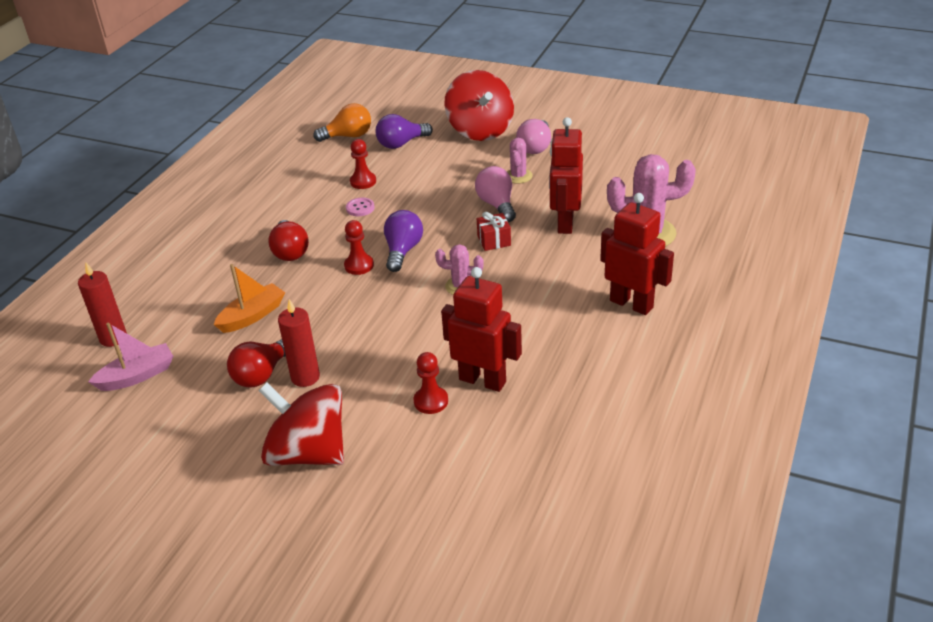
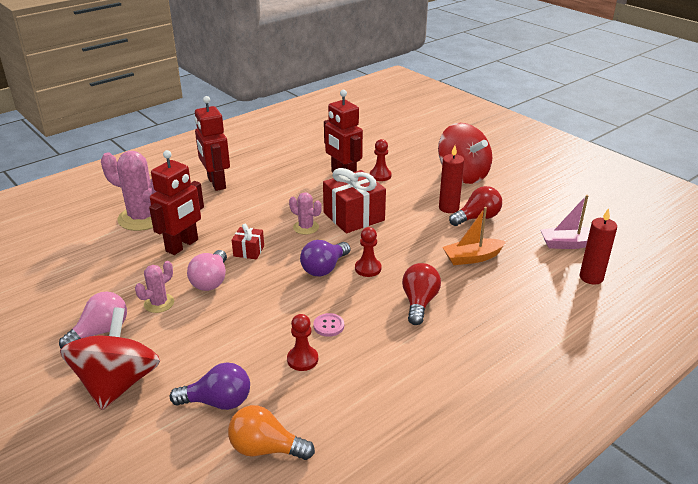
camera: 155 degrees left, 5 degrees down
(418, 320) = (354, 216): none -> red gift

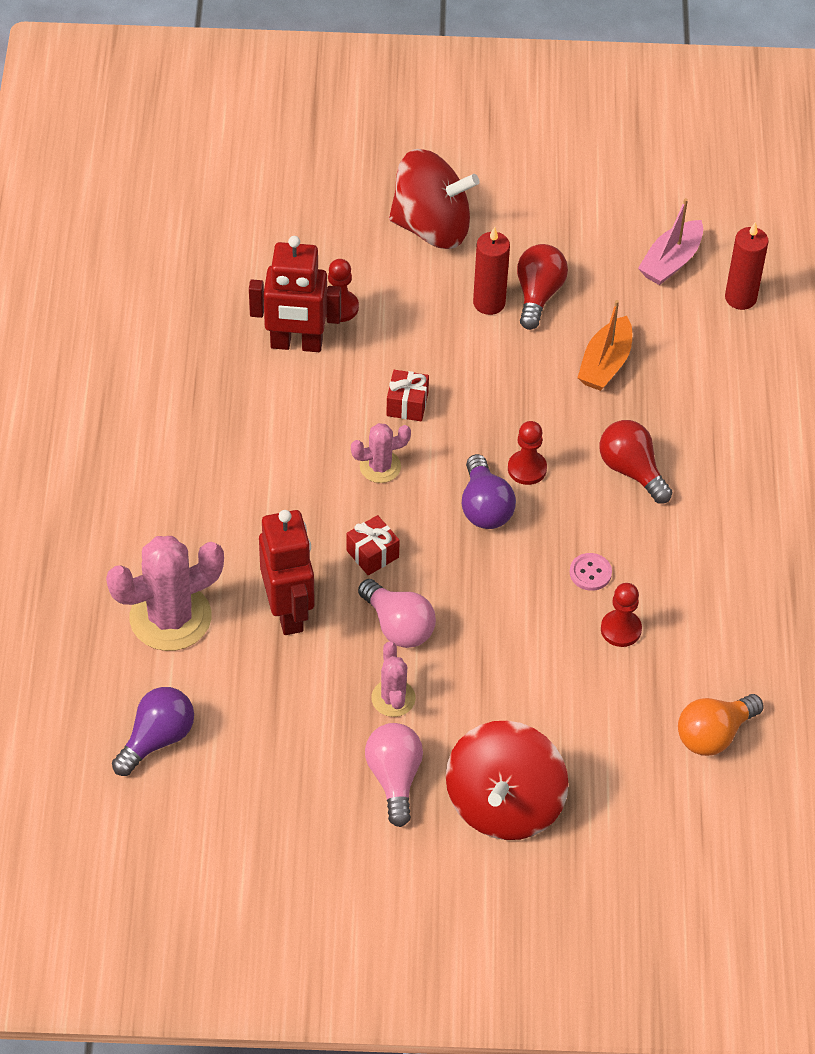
camera: 50 degrees left, 20 degrees up
(118, 383) = (504, 804): red spinning top -> red spinning top turned 120 degrees counterclockwise
(216, 183) = (161, 488): red robot -> none
(218, 402) = (615, 735): purple light bulb -> purple light bulb (157, 739)
(354, 216) = (407, 404): red gift -> red gift, size x0.50

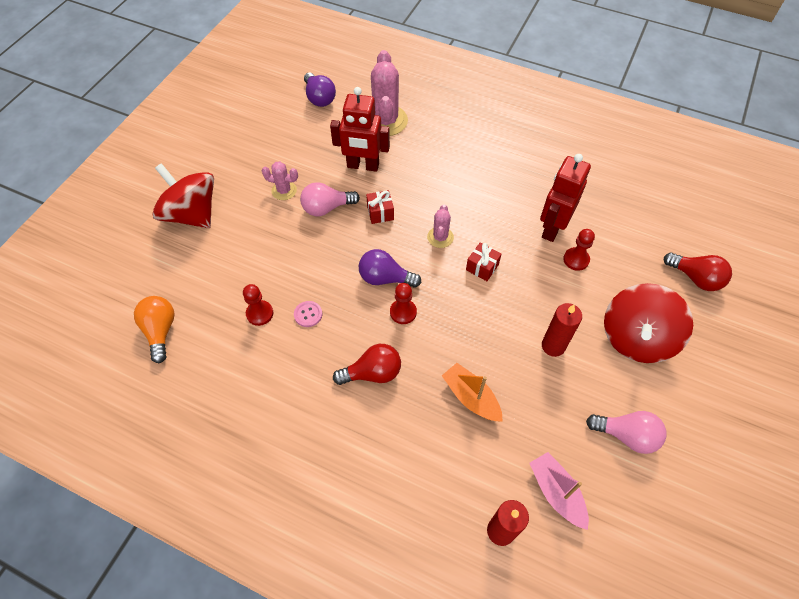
camera: 115 degrees right, 5 degrees up
(394, 778) = (238, 175): pink light bulb -> pink light bulb (626, 435)
(538, 295) = (551, 380): red light bulb -> red light bulb (695, 278)

